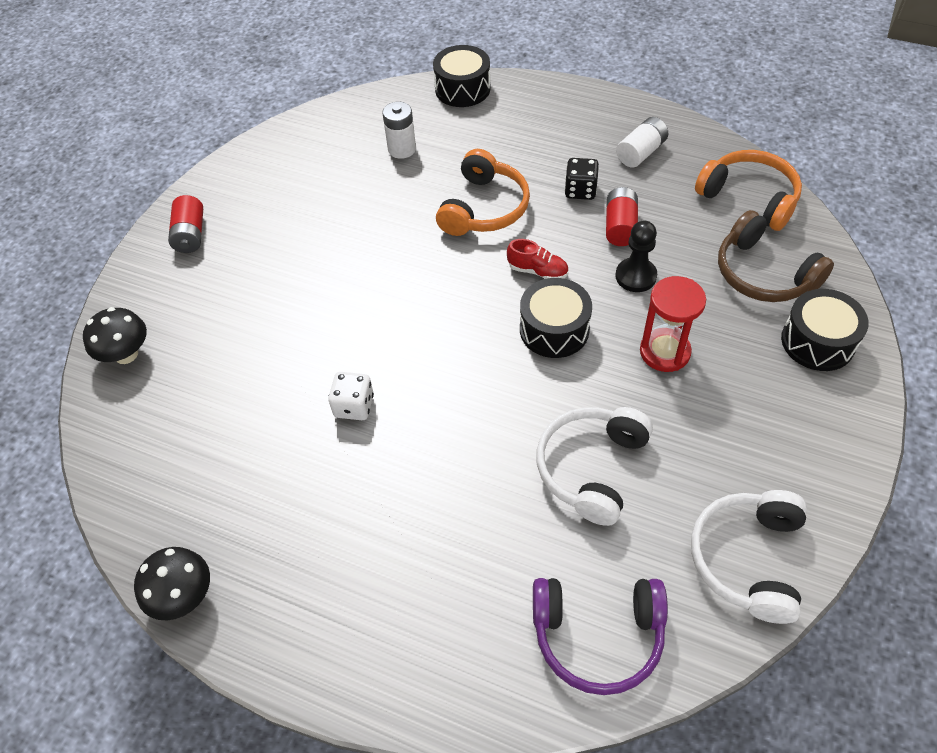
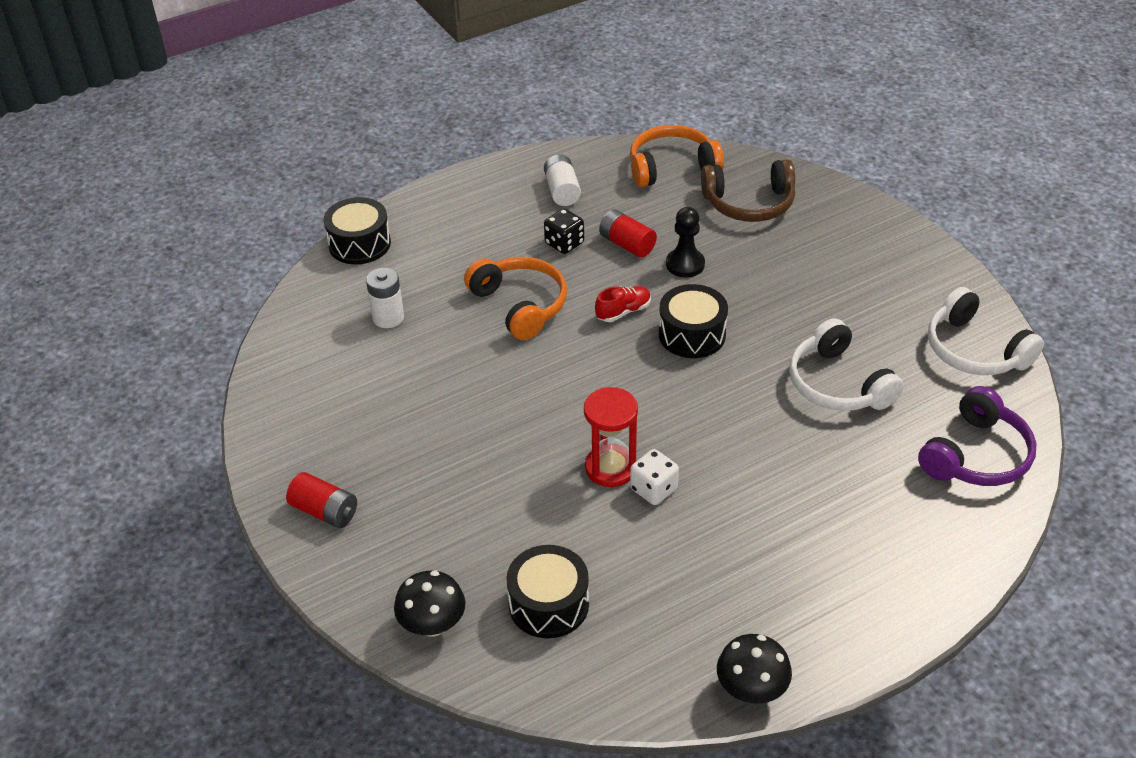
camera: 55 degrees left, 10 degrees down
(664, 352) = (770, 290): red hourglass -> red hourglass (610, 468)
(817, 342) = (833, 216): black drum -> black drum (548, 604)

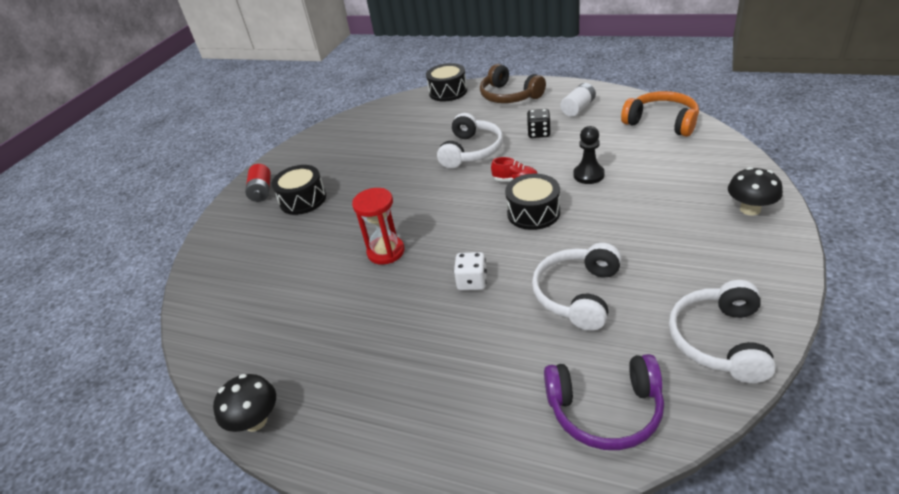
camera: 55 degrees right, 5 degrees down
(388, 318) = (409, 127): white battery -> none
(432, 625) = (213, 266): black mushroom -> black mushroom (750, 209)
(520, 305) = (471, 151): orange headphones -> white headphones
(548, 604) = (259, 294): black drum -> black drum (303, 200)
(627, 244) = (571, 149): red battery -> none
(653, 489) = (386, 277): white dice -> white dice (472, 282)
(749, 203) = (683, 162): brown headphones -> brown headphones (509, 96)

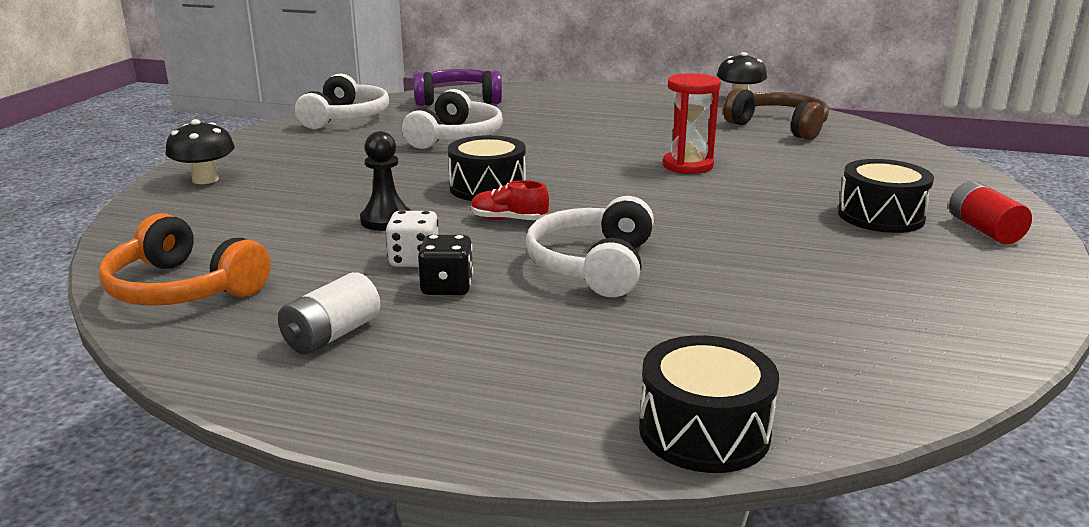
camera: 170 degrees right, 15 degrees down
(472, 282) = (569, 145): white dice -> white dice (414, 260)
(509, 96) = (501, 392): brown headphones -> brown headphones (779, 127)

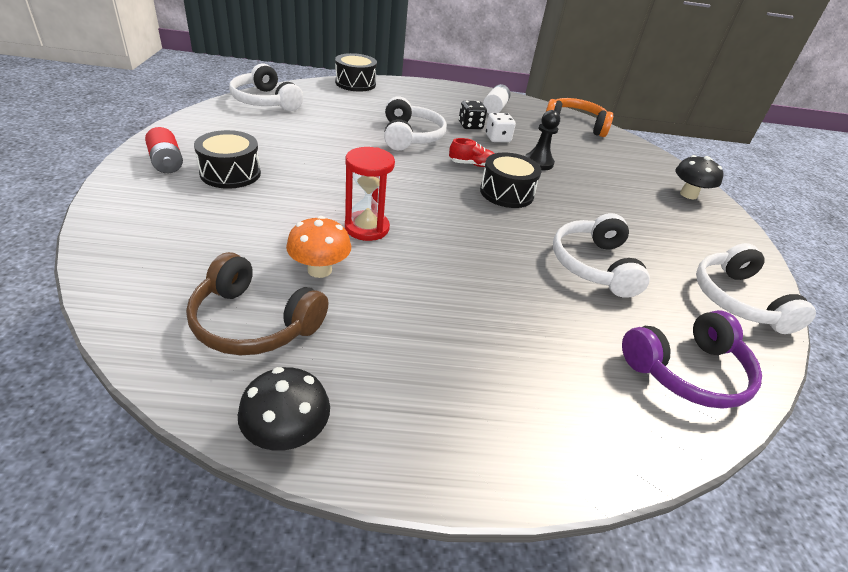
camera: 160 degrees right, 15 degrees up
(734, 145) = (319, 270): none -> orange mushroom
(927, 352) = (265, 101): none -> white headphones

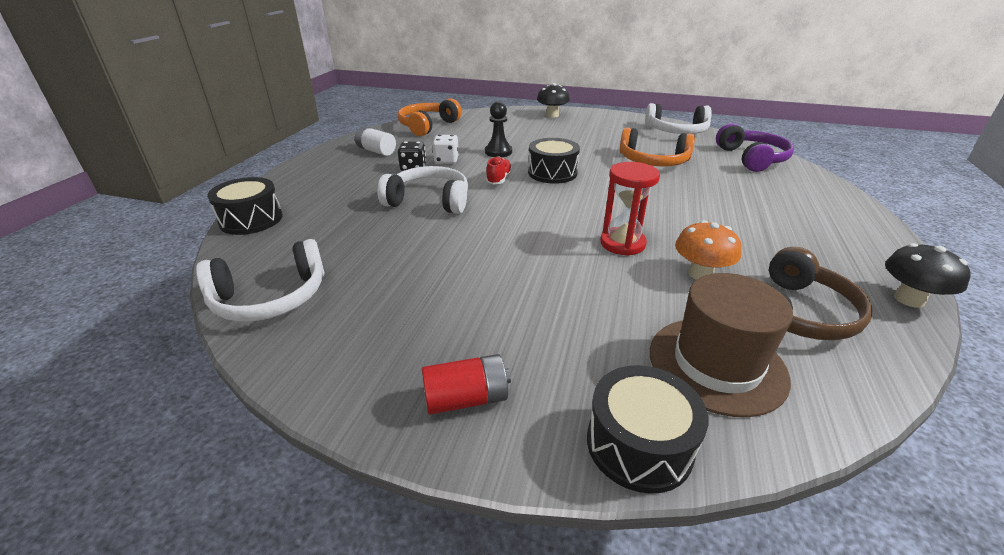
camera: 70 degrees left, 5 degrees down
(184, 260) = (716, 364): none -> brown hat
(230, 173) = (506, 331): black drum -> black drum (639, 444)
(594, 265) = (653, 161): white headphones -> orange headphones

